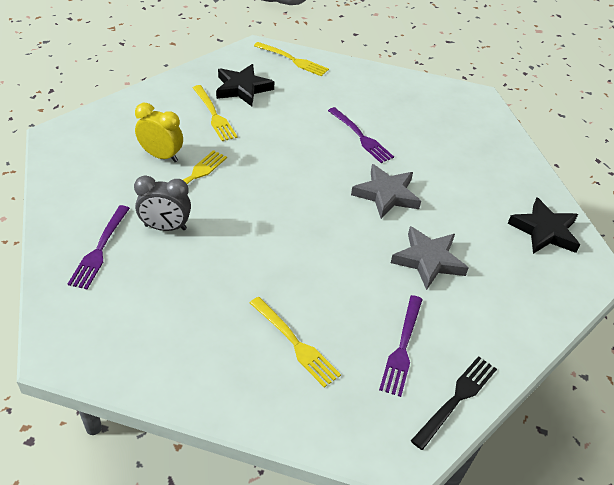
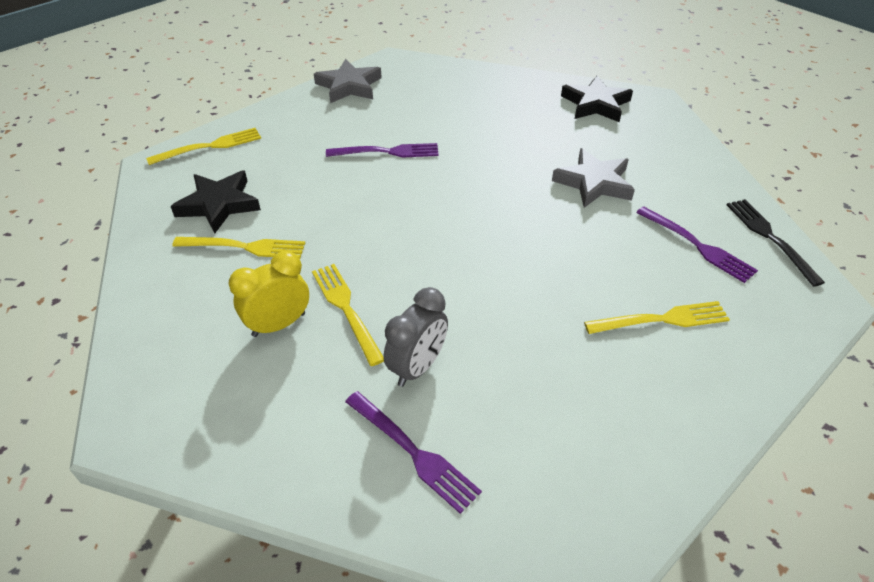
camera: 55 degrees left, 0 degrees up
(386, 194) = (487, 171): grey star -> grey star (349, 86)

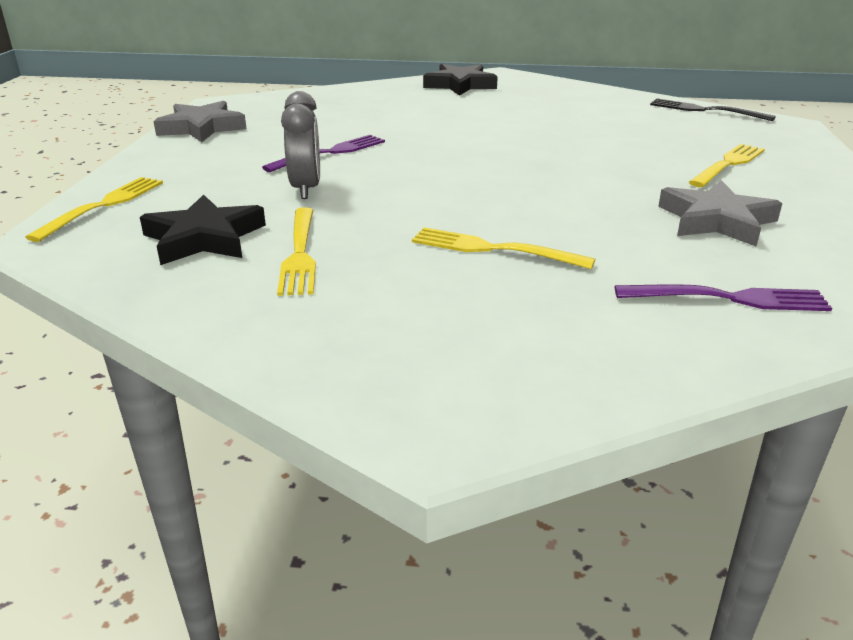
camera: 40 degrees left, 15 degrees down
(244, 247) = (300, 253): yellow fork -> yellow fork turned 120 degrees clockwise
(279, 324) = (449, 284): yellow clock -> none
(417, 367) = (626, 254): grey clock -> grey clock (306, 189)
(594, 183) = (543, 120): grey star -> grey star (716, 221)
(697, 245) = (673, 126): purple fork -> none

